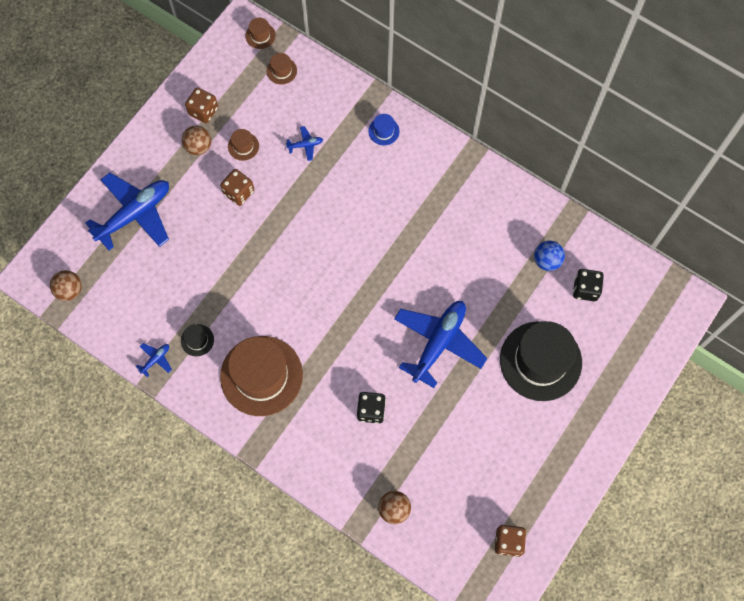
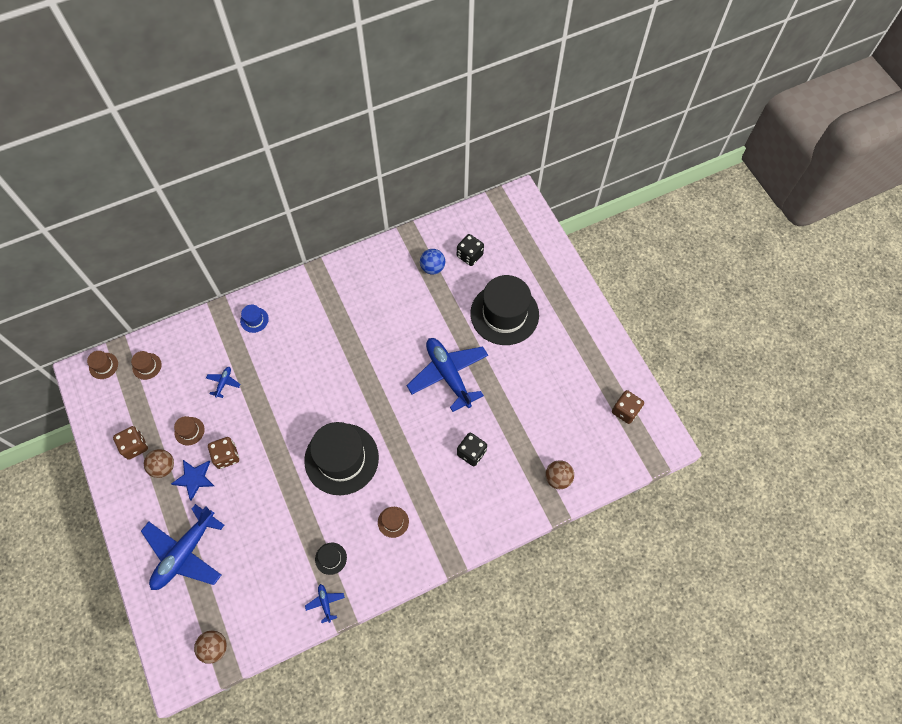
camera: 60 degrees left, 5 degrees down
(135, 214) = (185, 552): blue plane -> blue plane turned 135 degrees counterclockwise
(203, 179) = (194, 478): none -> blue star
(261, 376) = (393, 522): brown hat -> brown hat, size x0.41
(294, 293) = (341, 459): none -> black hat

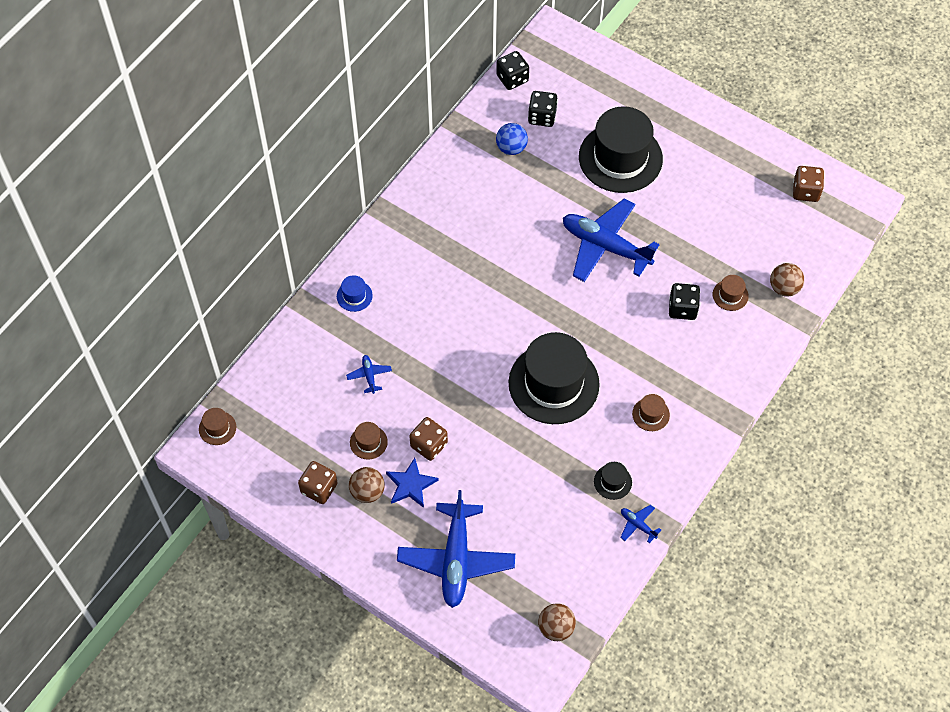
camera: 30 degrees left, 5 degrees down
(147, 366) = (268, 403): brown hat -> brown hat (730, 295)
(468, 217) = (512, 78): none -> black dice

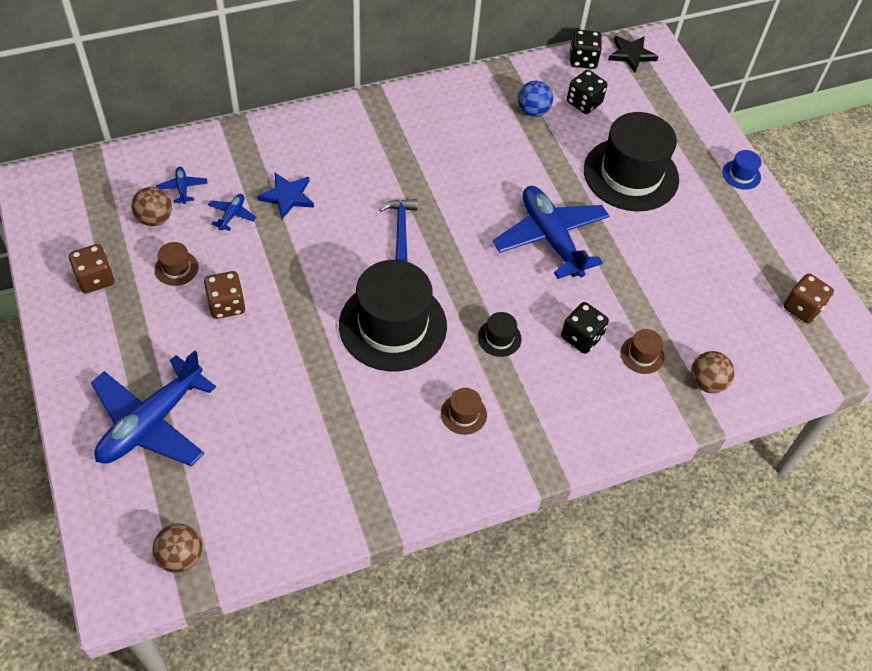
camera: 30 degrees right, 5 degrees down
(217, 428) = (65, 177): brown hat -> none
(354, 296) = (282, 145): blue hat -> blue hat (741, 175)
(367, 492) = (133, 309): brown ball -> brown ball (155, 219)
(410, 485) = (177, 328): blue star -> blue star (287, 196)
(498, 308) = (400, 229): none -> blue hammer
(543, 51) = (631, 55): none -> black star
(612, 482) = (368, 452): black hat -> black hat (499, 338)
(638, 525) = (355, 512): blue plane -> blue plane (182, 188)

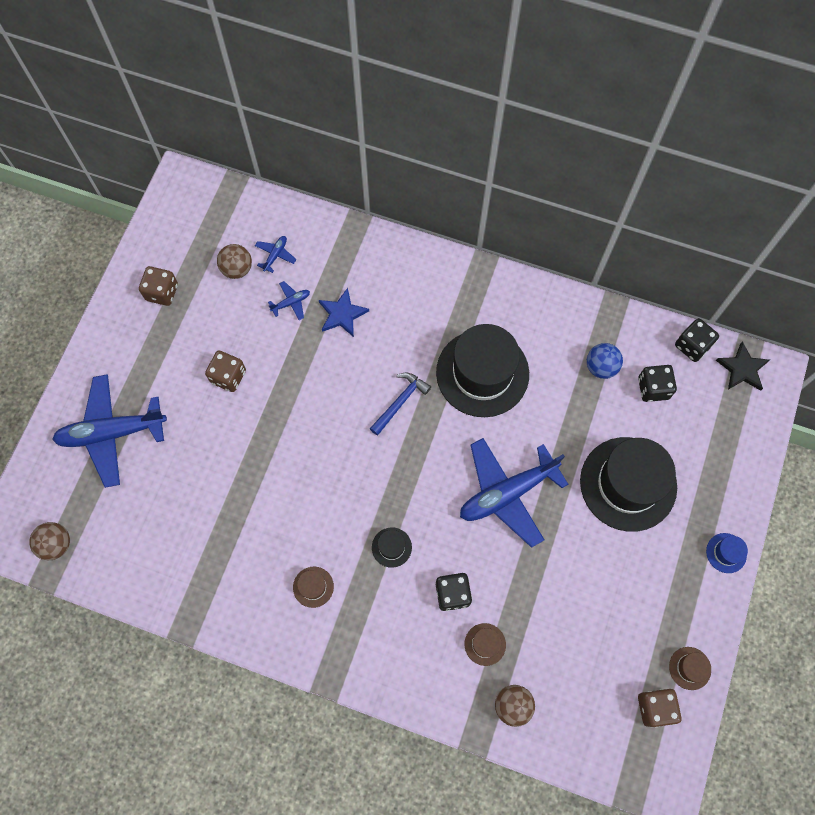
camera: 45 degrees right, 15 degrees up
(176, 268) = (219, 321): brown hat -> brown hat (689, 668)
(393, 325) = (325, 478): black hat -> black hat (482, 373)
(550, 238) = (507, 493): blue plane -> blue plane turned 135 degrees counterclockwise

